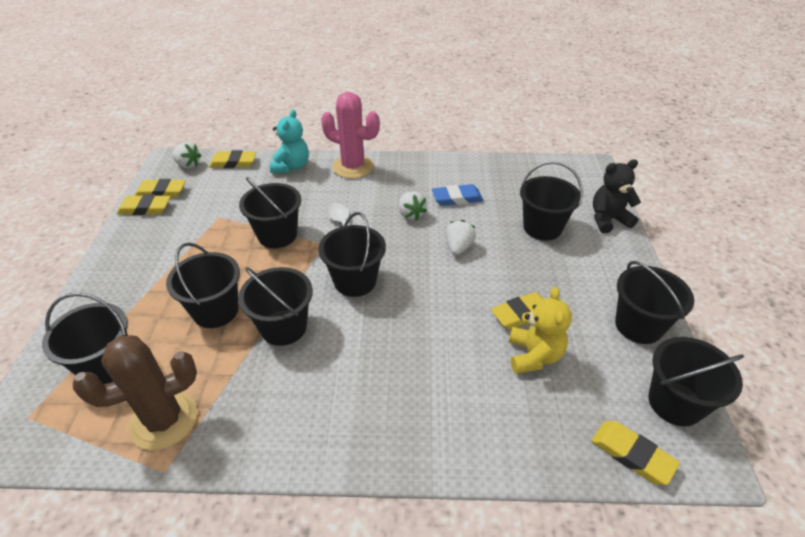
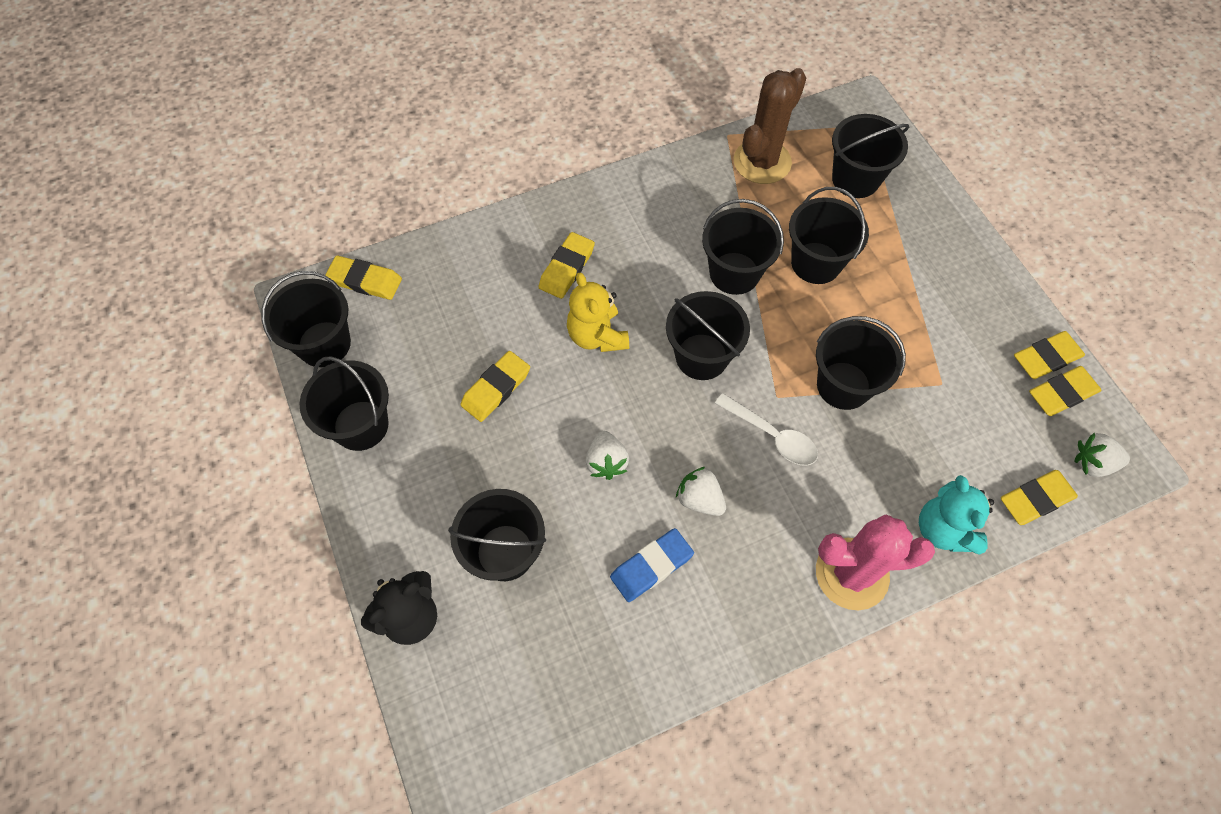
camera: 155 degrees right, 20 degrees up
(422, 387) = (566, 268): none -> yellow eraser
(533, 355) = (470, 341): yellow teddy bear -> yellow teddy bear (597, 336)

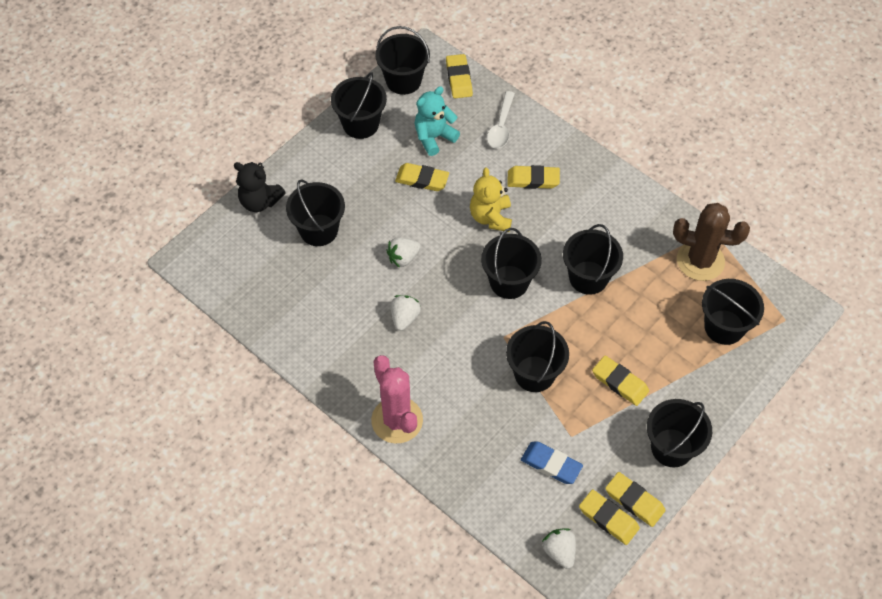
camera: 65 degrees right, 5 degrees down
(597, 336) = (491, 217): yellow teddy bear -> yellow teddy bear turned 45 degrees counterclockwise
(651, 566) = (347, 308): blue eraser -> blue eraser (551, 464)
(772, 436) = (472, 343): white spoon -> white spoon (501, 127)
(816, 263) = (628, 325): black bucket -> black bucket (672, 448)
(943, 529) = (456, 466): turquoise teddy bear -> turquoise teddy bear (434, 137)
(1036, 499) = (509, 520): yellow eraser -> yellow eraser (620, 382)

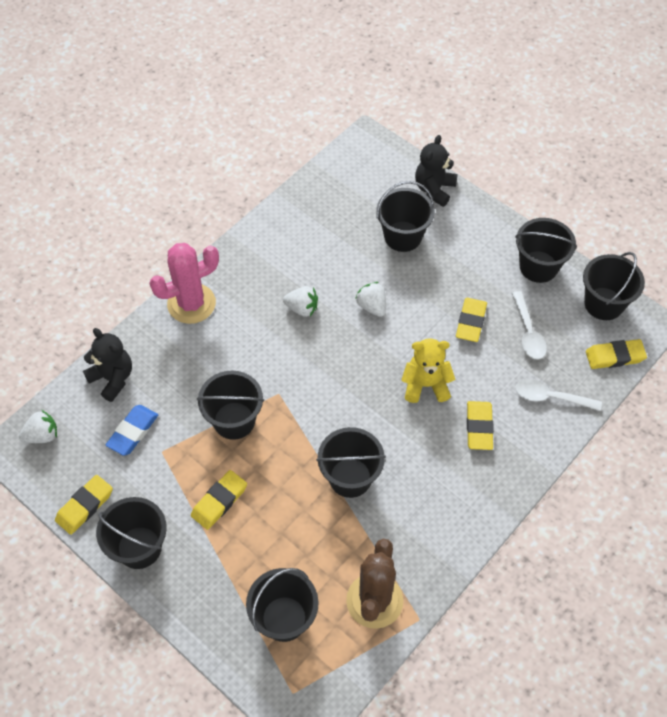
camera: 90 degrees right, 0 degrees up
(434, 137) = (528, 332): turquoise teddy bear -> white spoon
(490, 490) = (112, 378): none -> black teddy bear
(509, 282) = (344, 400): black bucket -> none
(608, 519) = (69, 480): yellow eraser -> none

